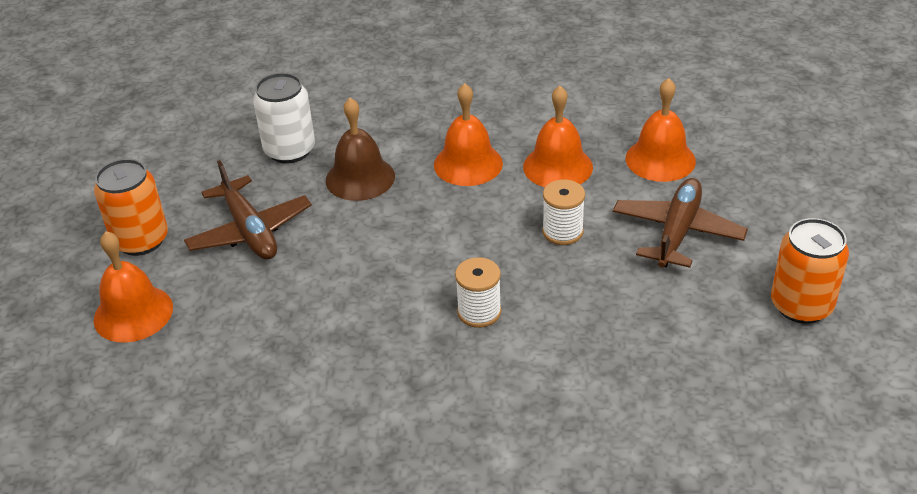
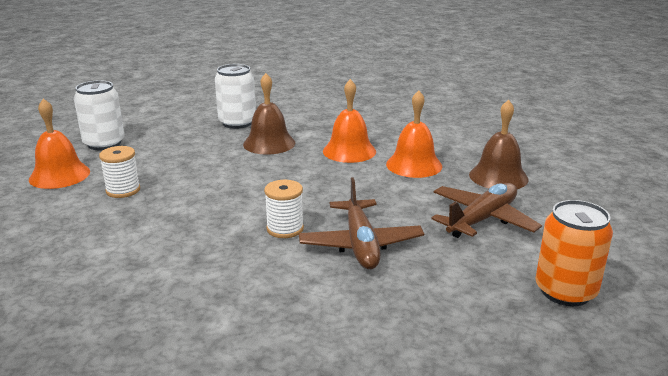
camera: 20 degrees right, 15 degrees down
(141, 240) = (104, 143): orange can -> white can
(250, 231) = (173, 153): brown plane -> brown plane (360, 244)
(562, 232) = (388, 199): white spool -> white spool (123, 190)
(660, 159) = (498, 177): orange bell -> brown bell

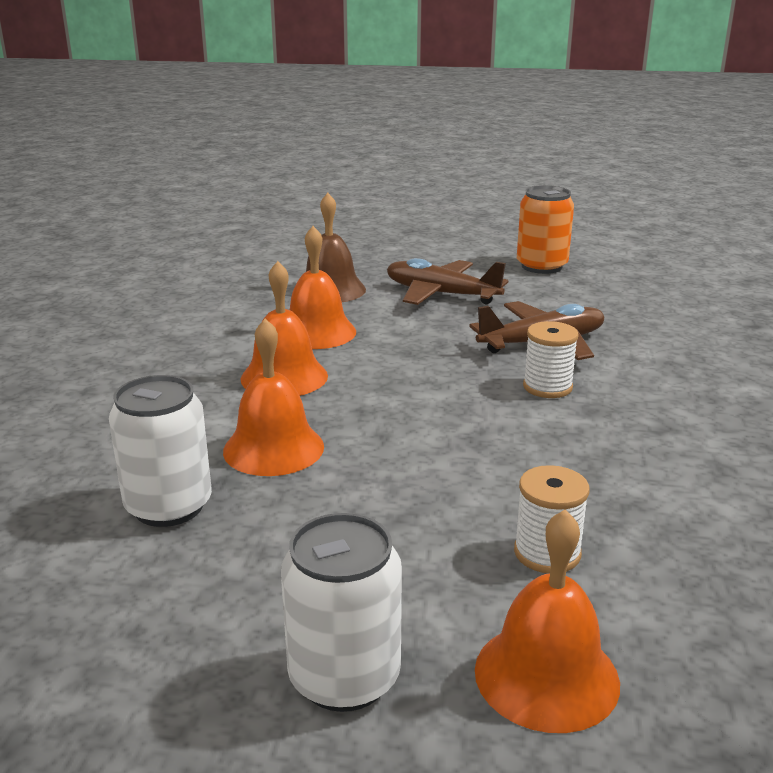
camera: 105 degrees left, 0 degrees up
(269, 143) = (273, 448): brown bell -> orange bell

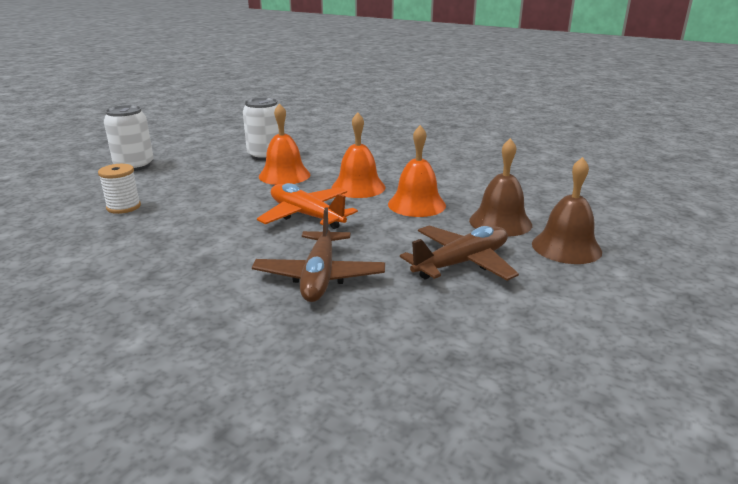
camera: 115 degrees right, 0 degrees up
(363, 263) = (566, 247): none -> brown bell
(414, 386) = (306, 215): none -> orange plane
(541, 266) = (519, 348): orange can -> none
(546, 675) = (77, 190): orange bell -> none
(547, 387) = (252, 255): white spool -> none

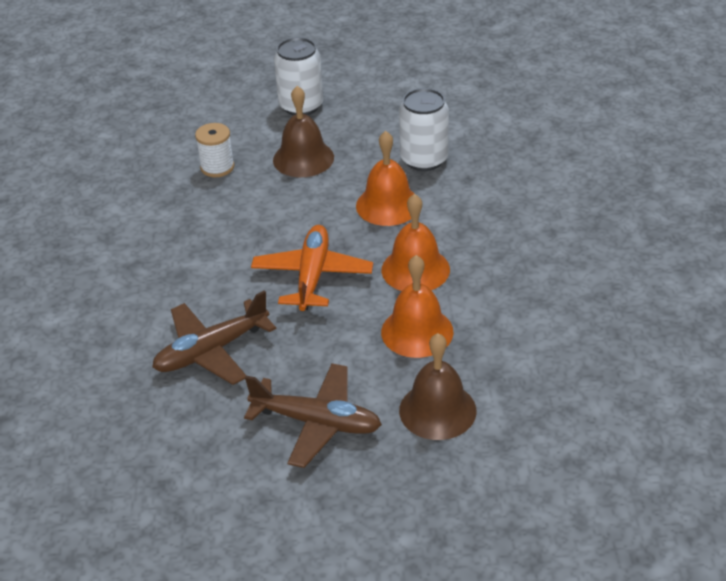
camera: 55 degrees right, 15 degrees up
(566, 247) = (425, 481): brown bell -> brown bell (303, 158)

